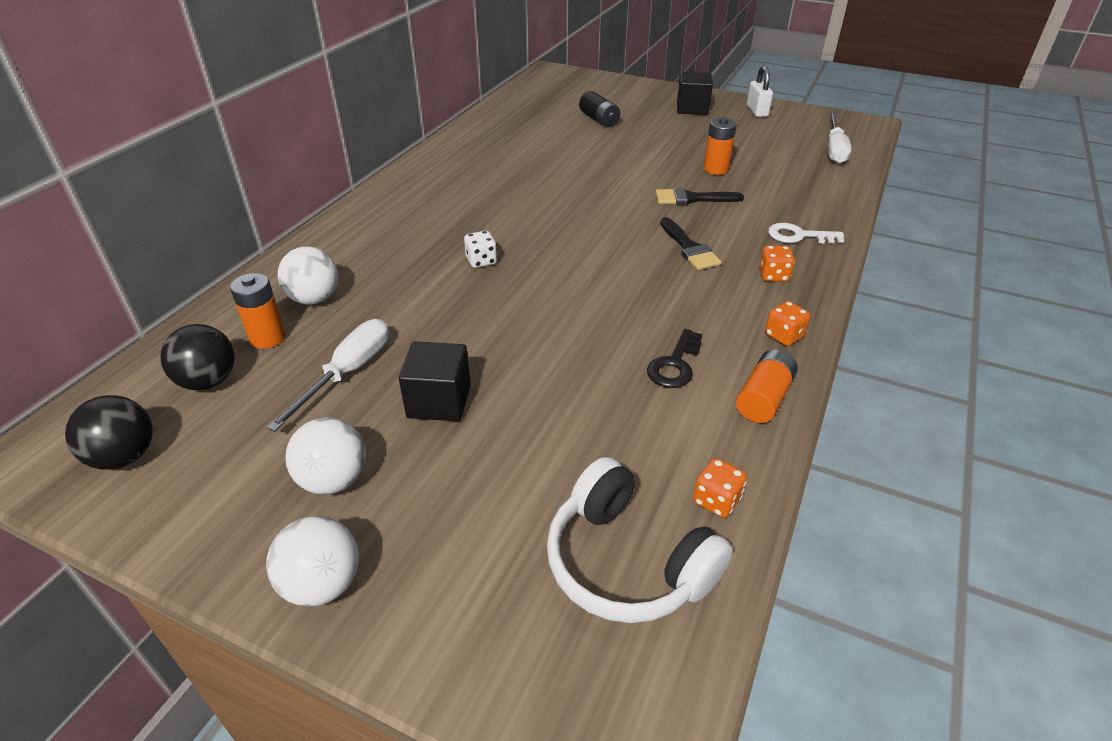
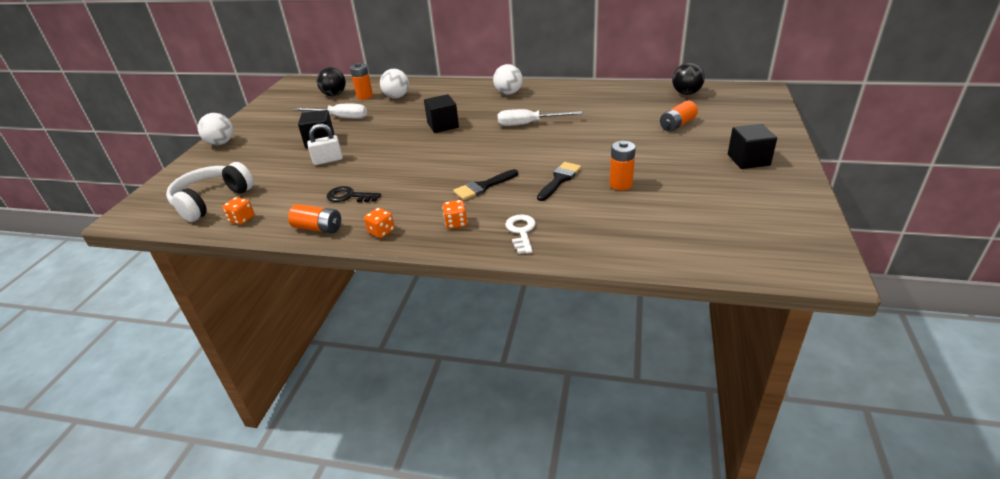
camera: 80 degrees right, 5 degrees down
(125, 457) = (291, 95): black ball -> black ball (686, 93)
(334, 480) = (273, 132): white ball -> white ball (508, 93)
(481, 261) = (443, 125): white dice -> black cube
(599, 120) = (677, 125): black battery -> orange battery
(692, 198) = (559, 180): black brush -> black brush turned 45 degrees clockwise
(757, 111) = (780, 194): white padlock -> white padlock (328, 160)
(834, 149) = (721, 246): white screwdriver -> white screwdriver (529, 124)

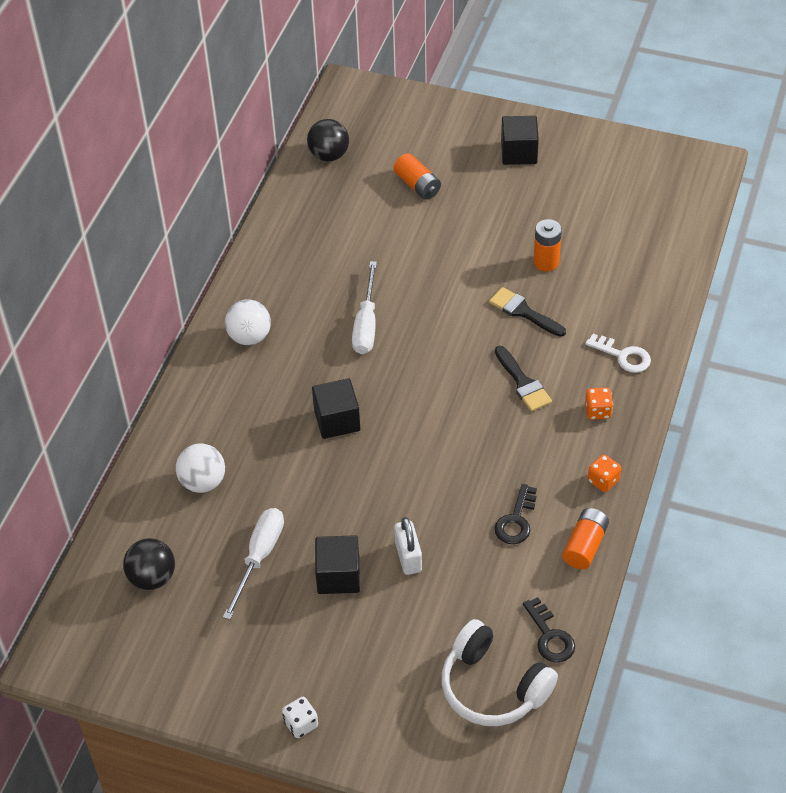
camera: 85 degrees left, 15 degrees up
(221, 143) = (301, 724): white ball -> white dice
(242, 219) = (550, 636): orange dice -> black key
(364, 96) = (180, 529): orange battery -> none
(521, 232) = (623, 356): white key -> white key turned 150 degrees counterclockwise

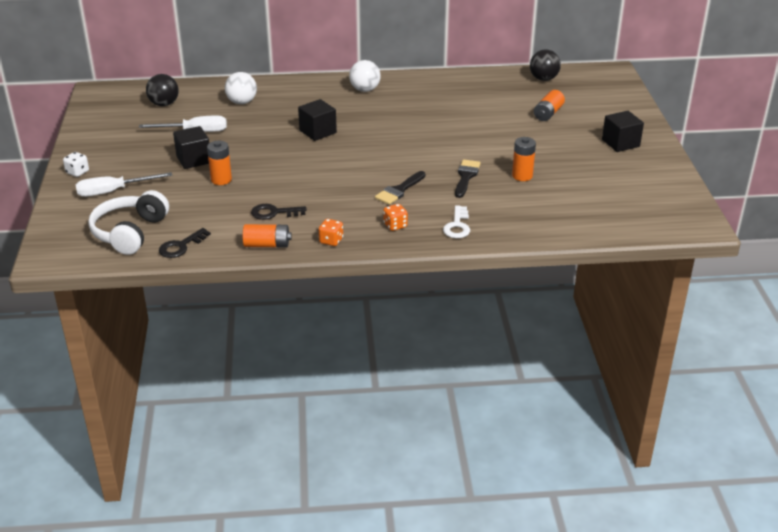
camera: 65 degrees right, 15 degrees down
(366, 324) = (406, 123): white screwdriver -> white screwdriver (113, 191)
(408, 557) = (221, 180): white padlock -> orange battery

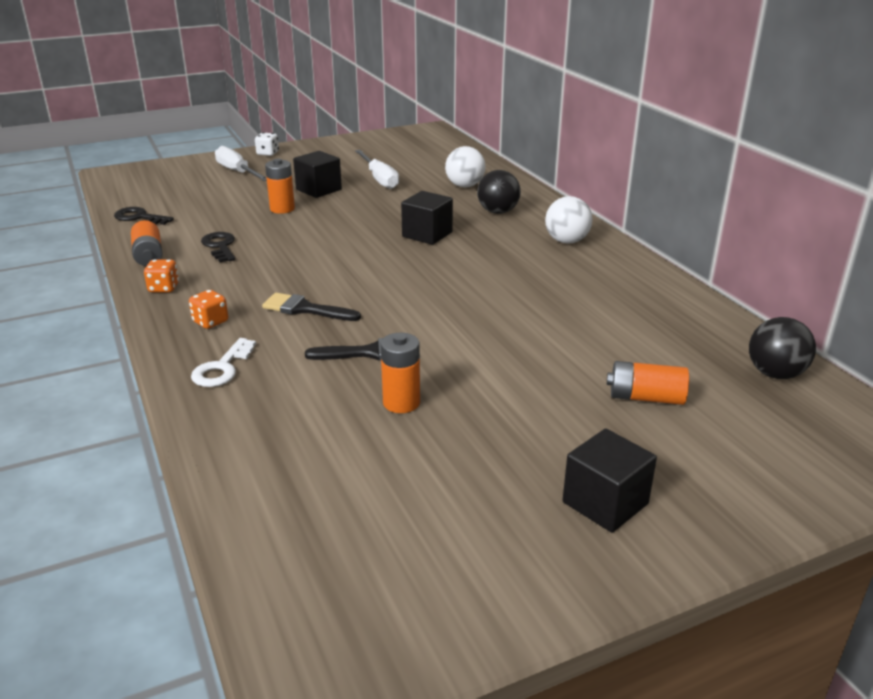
camera: 70 degrees right, 5 degrees down
(130, 233) = (161, 193): white headphones -> none
(164, 104) = (427, 156): black ball -> black ball (498, 212)
(457, 226) = (222, 368): white key -> white key turned 60 degrees counterclockwise

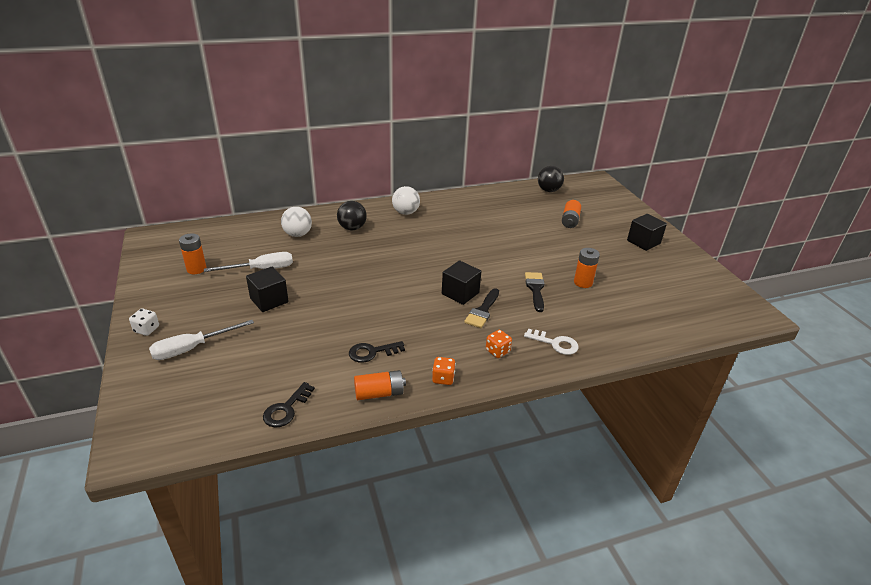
camera: 85 degrees left, 5 degrees up
(282, 209) = (304, 320): orange battery -> orange battery (196, 269)
(427, 234) = (380, 257): black cube -> black cube (460, 293)

